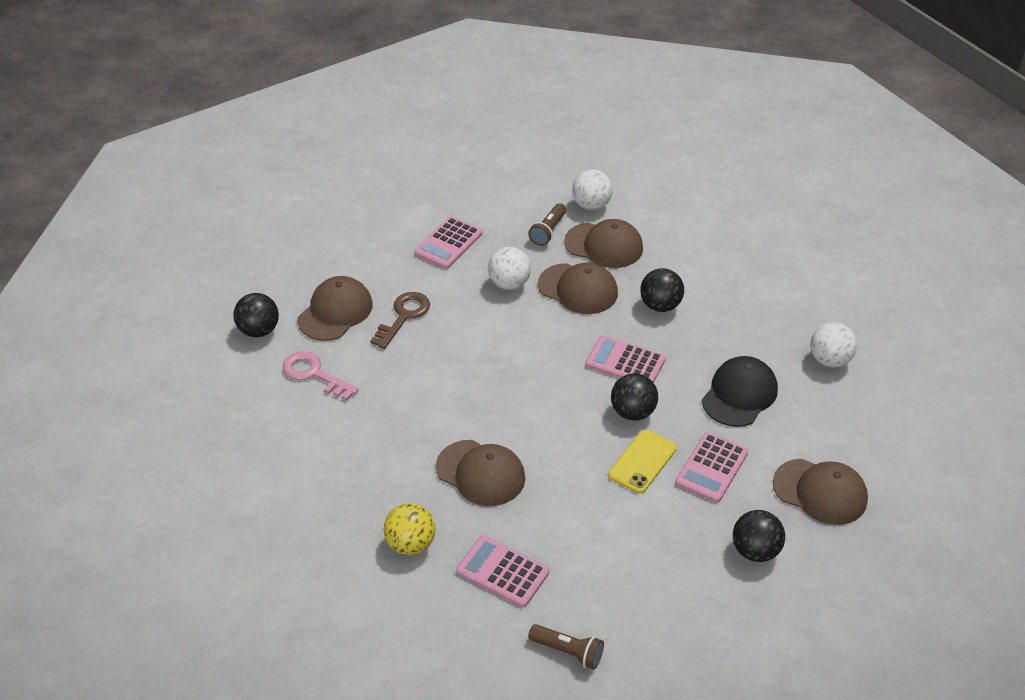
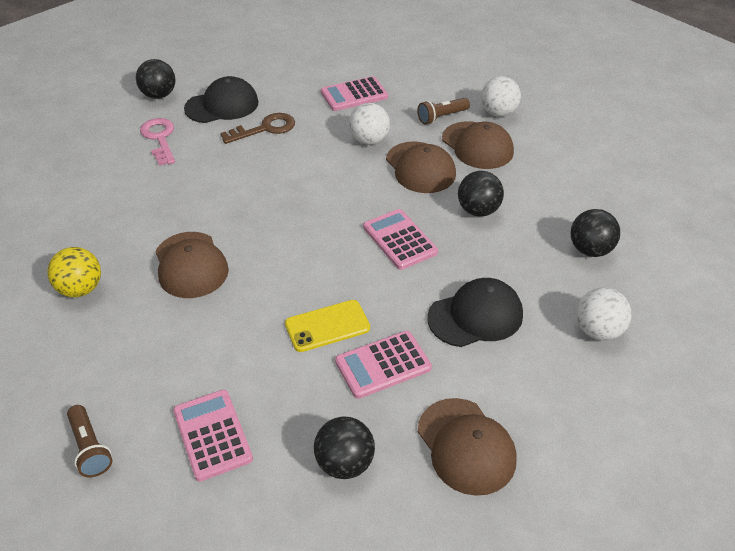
camera: 35 degrees right, 0 degrees up
(335, 312) = (222, 105): brown cap -> black cap
(502, 572) = (118, 350): pink calculator -> pink calculator (212, 435)
(633, 412) = (363, 282): black ball -> black ball (590, 250)

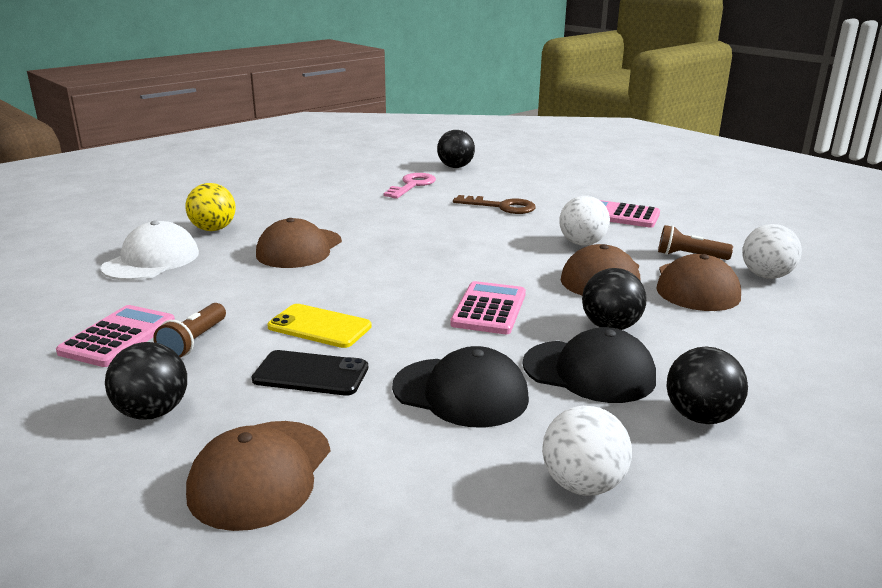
camera: 45 degrees right, 20 degrees down
(90, 448) = (50, 300): brown flashlight -> brown flashlight (194, 342)
(93, 355) = (151, 260): none -> white cap
(222, 105) = (492, 185): black cap -> black cap (589, 371)
(383, 365) = (311, 374): pink calculator -> black phone

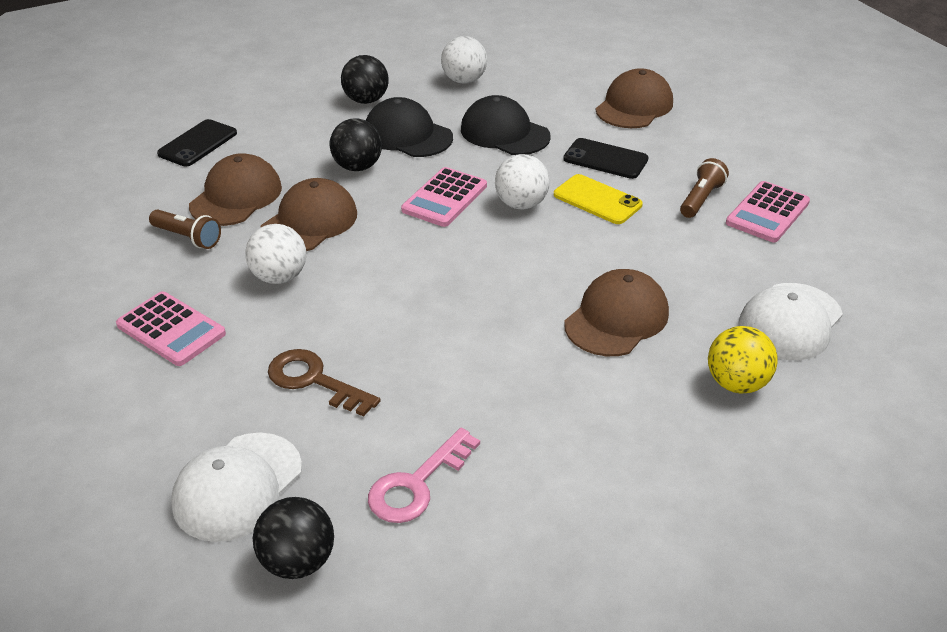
camera: 165 degrees left, 15 degrees up
(152, 412) = (710, 147): black ball -> none
(505, 178) = (237, 486): none -> white cap
(766, 276) = (153, 200): white ball -> white ball (521, 204)
(818, 328) = (198, 144): none -> black phone

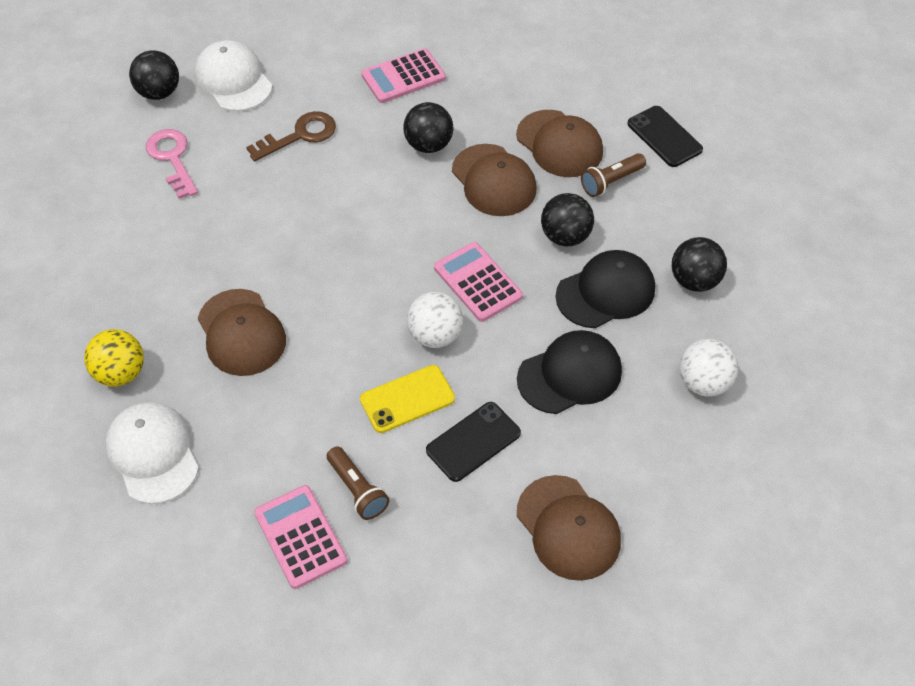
camera: 115 degrees right, 15 degrees up
(188, 238) = (514, 104): brown flashlight -> brown flashlight (611, 182)
(279, 277) = (428, 145): white ball -> black ball

